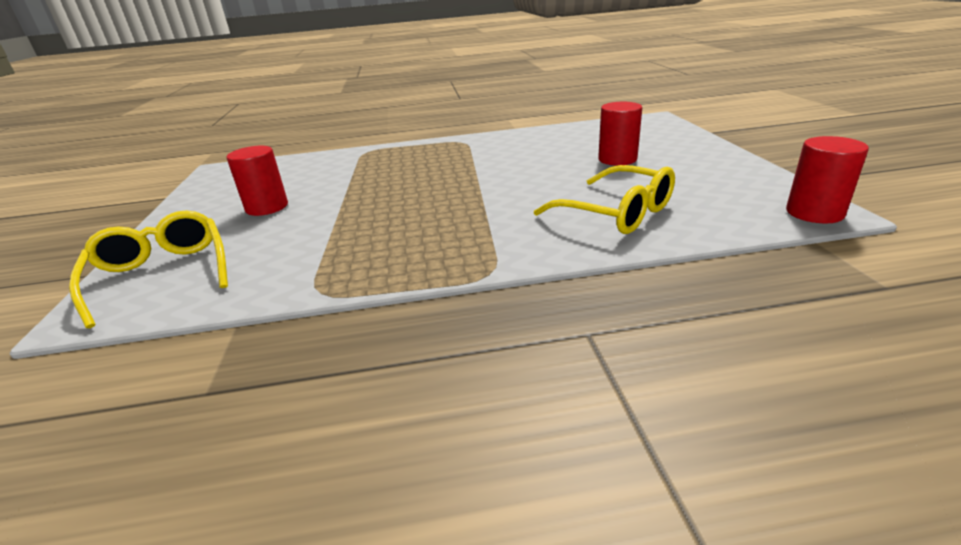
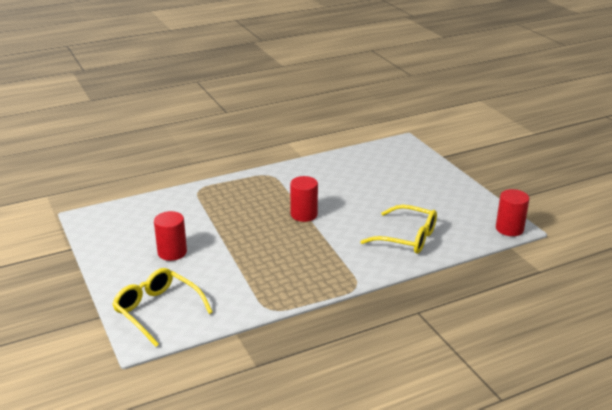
camera: 20 degrees left, 0 degrees up
(617, 159) = (392, 190): red cylinder -> red cylinder (304, 214)

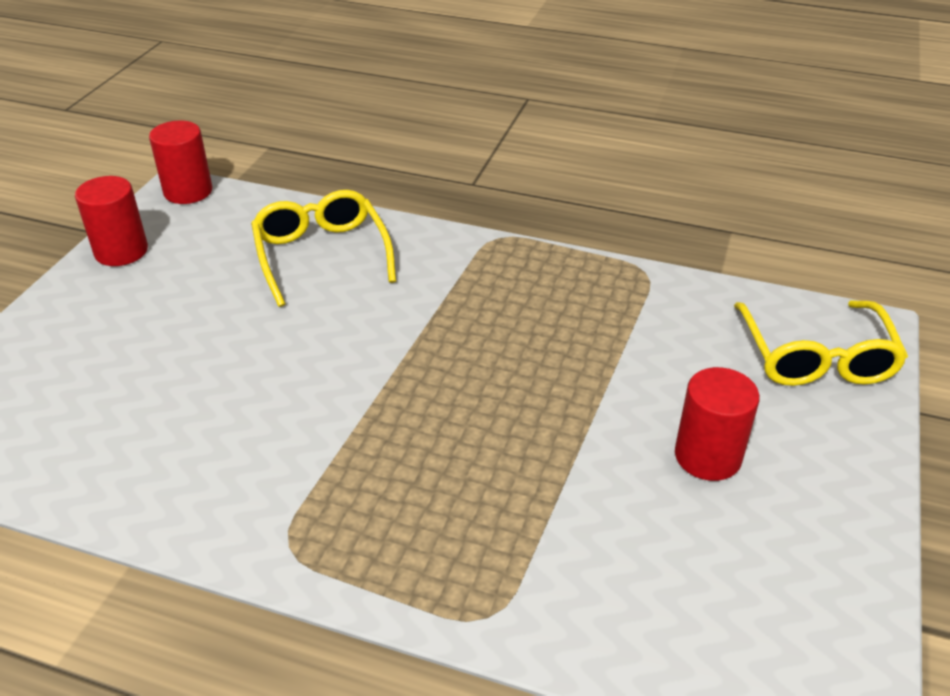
camera: 135 degrees left, 10 degrees up
(304, 214) = (387, 388): red cylinder -> red cylinder (121, 251)

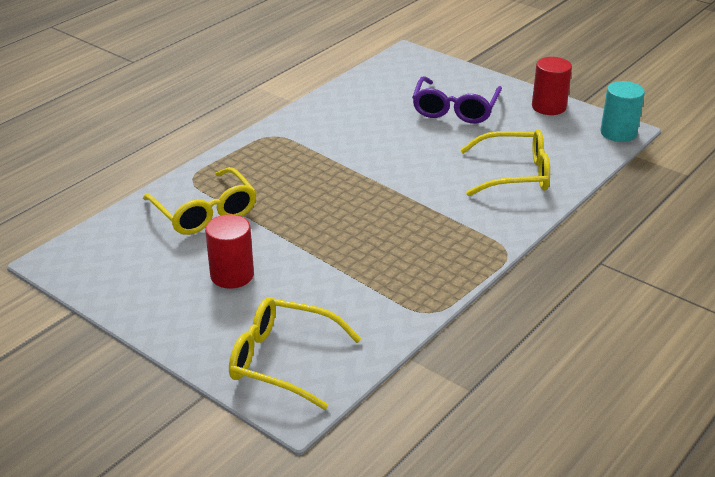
camera: 110 degrees right, 5 degrees down
(142, 337) = (455, 109): none -> purple glasses
(188, 191) = (618, 133): red cylinder -> turquoise cylinder
(581, 551) = (205, 212): none -> yellow glasses

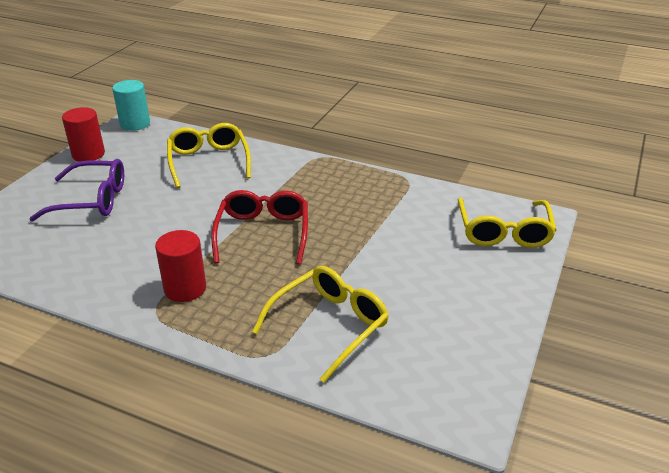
camera: 105 degrees left, 0 degrees up
(232, 275) = (420, 281): red cylinder -> red cylinder (185, 288)
(358, 194) = (263, 233): none -> red glasses

